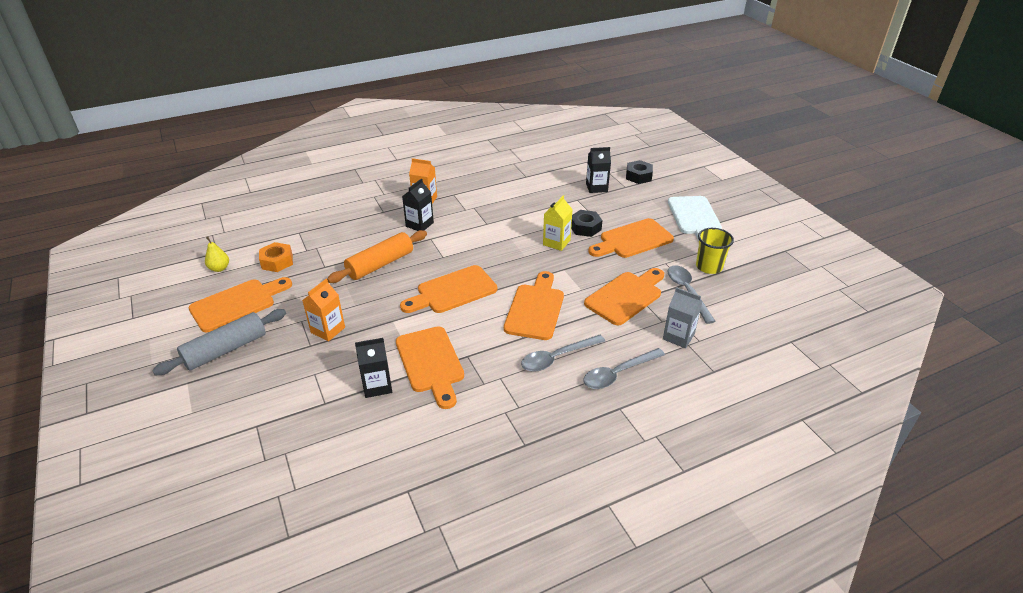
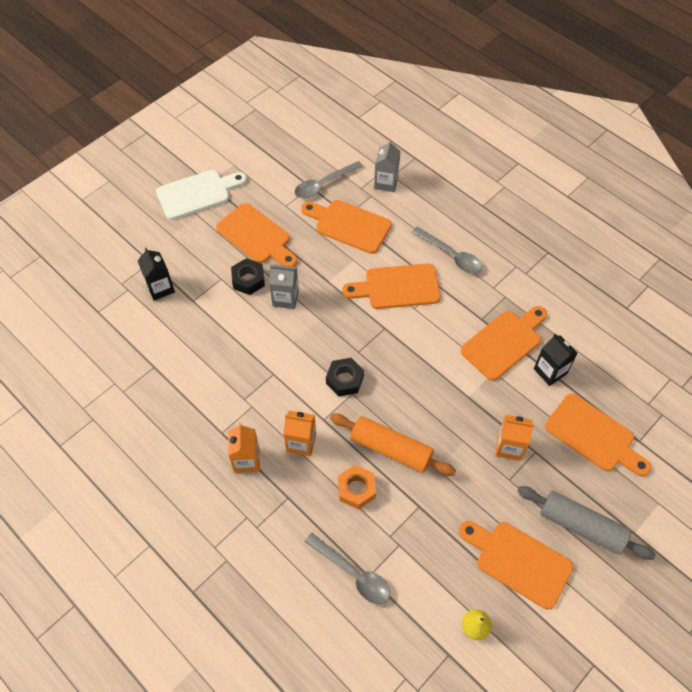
camera: 110 degrees left, 20 degrees up
(277, 261) = (433, 565): orange nut -> orange nut (356, 489)
(419, 224) = (301, 442): black carton -> orange carton
(453, 291) = (403, 362): orange cutting board -> orange cutting board (593, 435)
(556, 242) = (285, 298): yellow carton -> grey carton
(618, 374) = (448, 213): grey spoon -> grey spoon (353, 573)
(638, 176) = (122, 254): black nut -> black nut (344, 380)
(709, 267) = (279, 174): yellow cup -> none

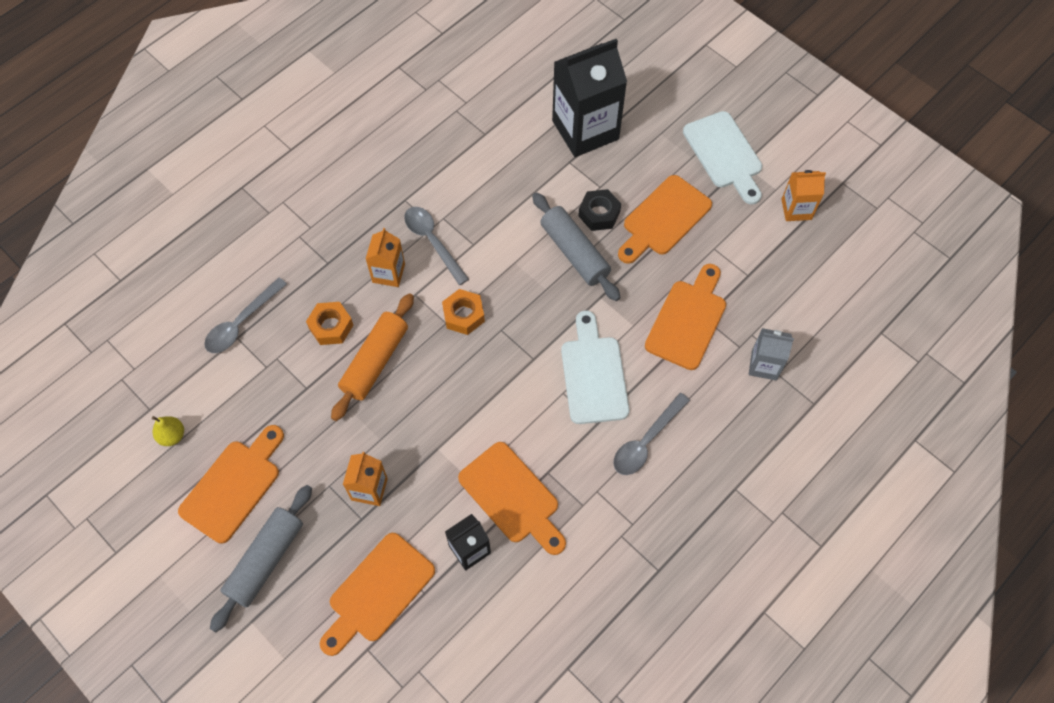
camera: 90 degrees right, 5 degrees up
(160, 288) = (585, 130): black carton -> black carton, size x1.97
(246, 460) = (372, 223): orange carton -> orange carton (796, 209)
(285, 298) = (574, 252): grey carton -> grey rolling pin
(323, 184) = (753, 290): grey spoon -> grey spoon (432, 242)
(344, 380) = (463, 315): black nut -> orange nut
(397, 287) = (593, 374): orange cutting board -> white cutting board

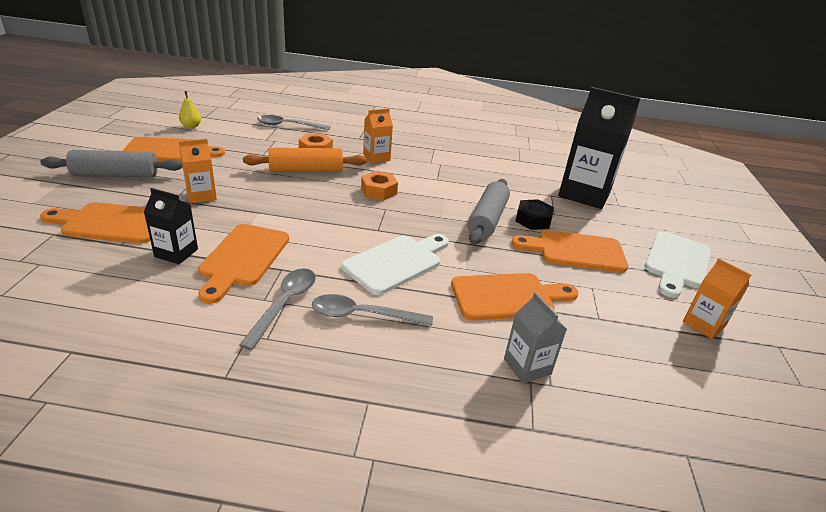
camera: 50 degrees right, 30 degrees down
(432, 242) = (418, 165): grey spoon -> grey spoon (284, 304)

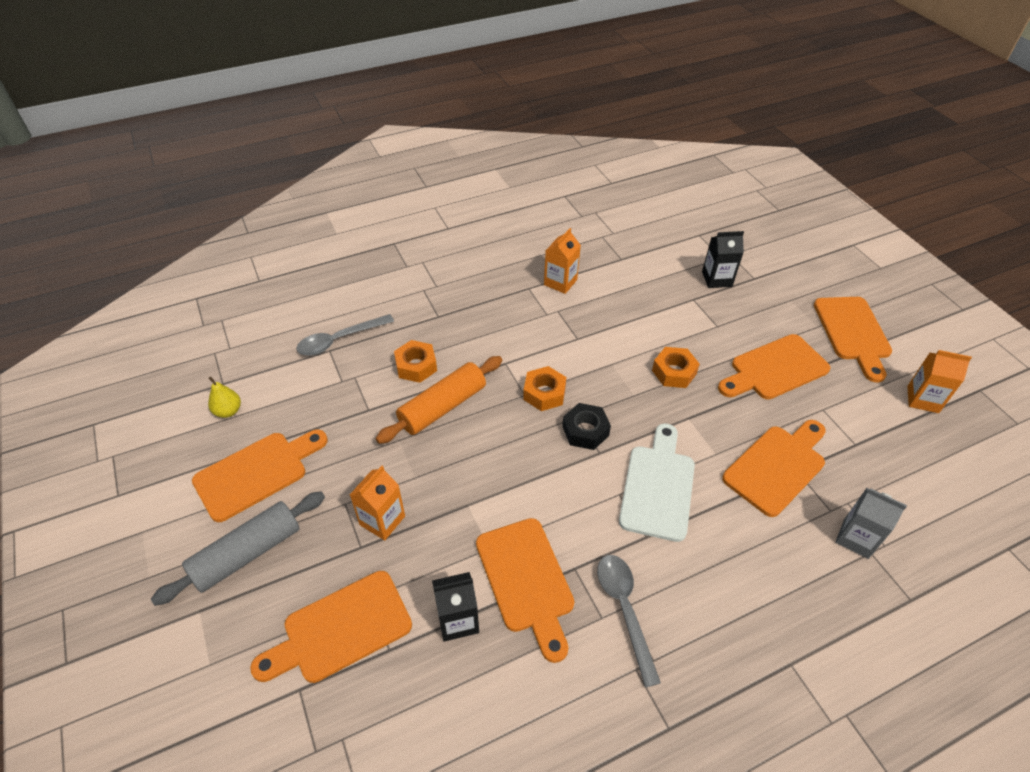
camera: 30 degrees left, 15 degrees up
(363, 315) = (696, 573): grey spoon -> none
(376, 157) = (488, 339): orange carton -> orange carton (560, 282)
(487, 219) = (674, 372): grey rolling pin -> orange nut
(533, 220) = (709, 347): black nut -> black nut (585, 431)
(584, 194) = (717, 279): black carton -> black carton, size x0.51
(677, 262) = (853, 332): white cutting board -> orange cutting board

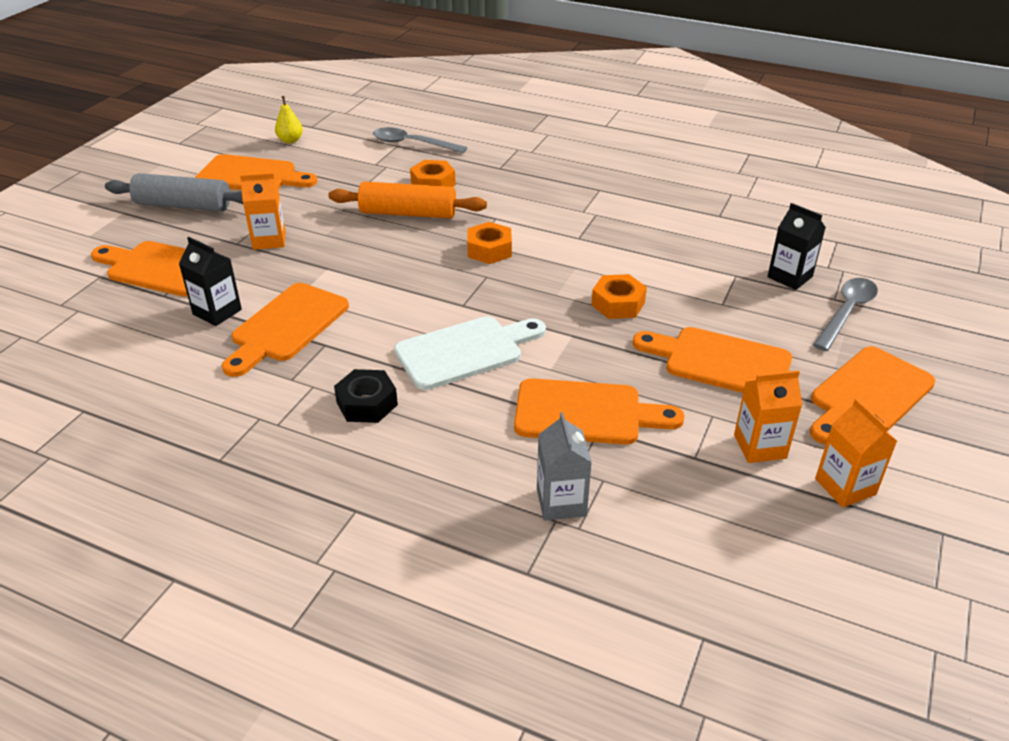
camera: 50 degrees right, 10 degrees down
(560, 282) = (632, 200): orange carton -> orange carton (760, 446)
(585, 431) = (476, 287): black nut -> black nut (367, 403)
(624, 610) = (311, 387): grey spoon -> grey spoon (846, 312)

